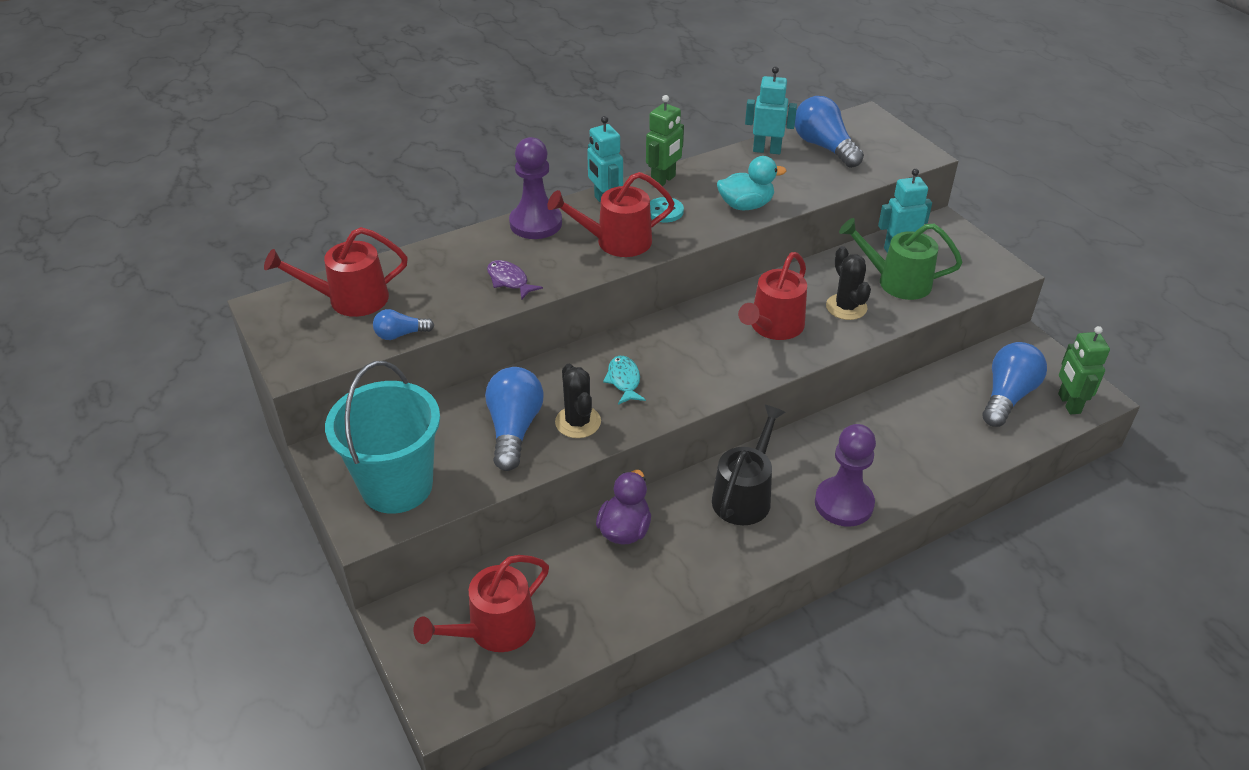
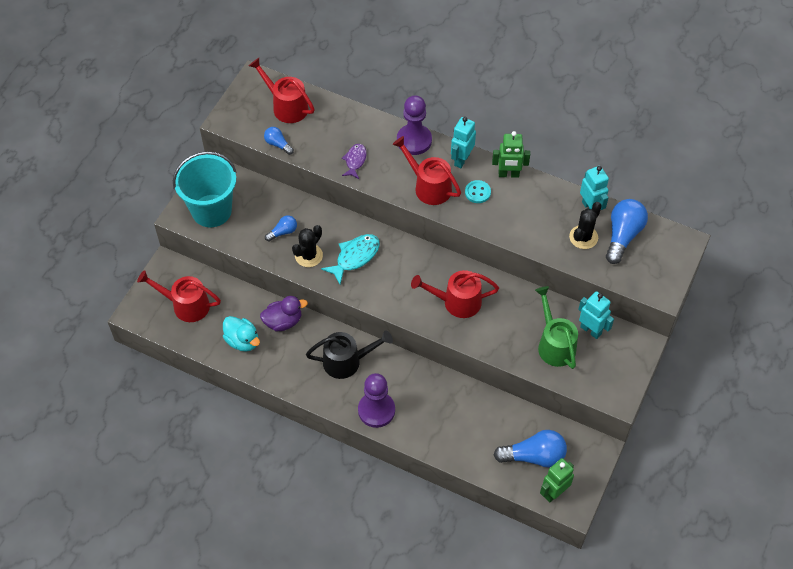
camera: 55 degrees right, 15 degrees up
(514, 429) = (283, 232): blue light bulb -> blue light bulb, size x0.53
(624, 380) = (355, 257): turquoise fish -> turquoise fish, size x1.54
(746, 205) = (518, 228): turquoise duck -> turquoise duck (242, 341)
(846, 307) = (506, 329): black cactus -> black cactus (583, 237)

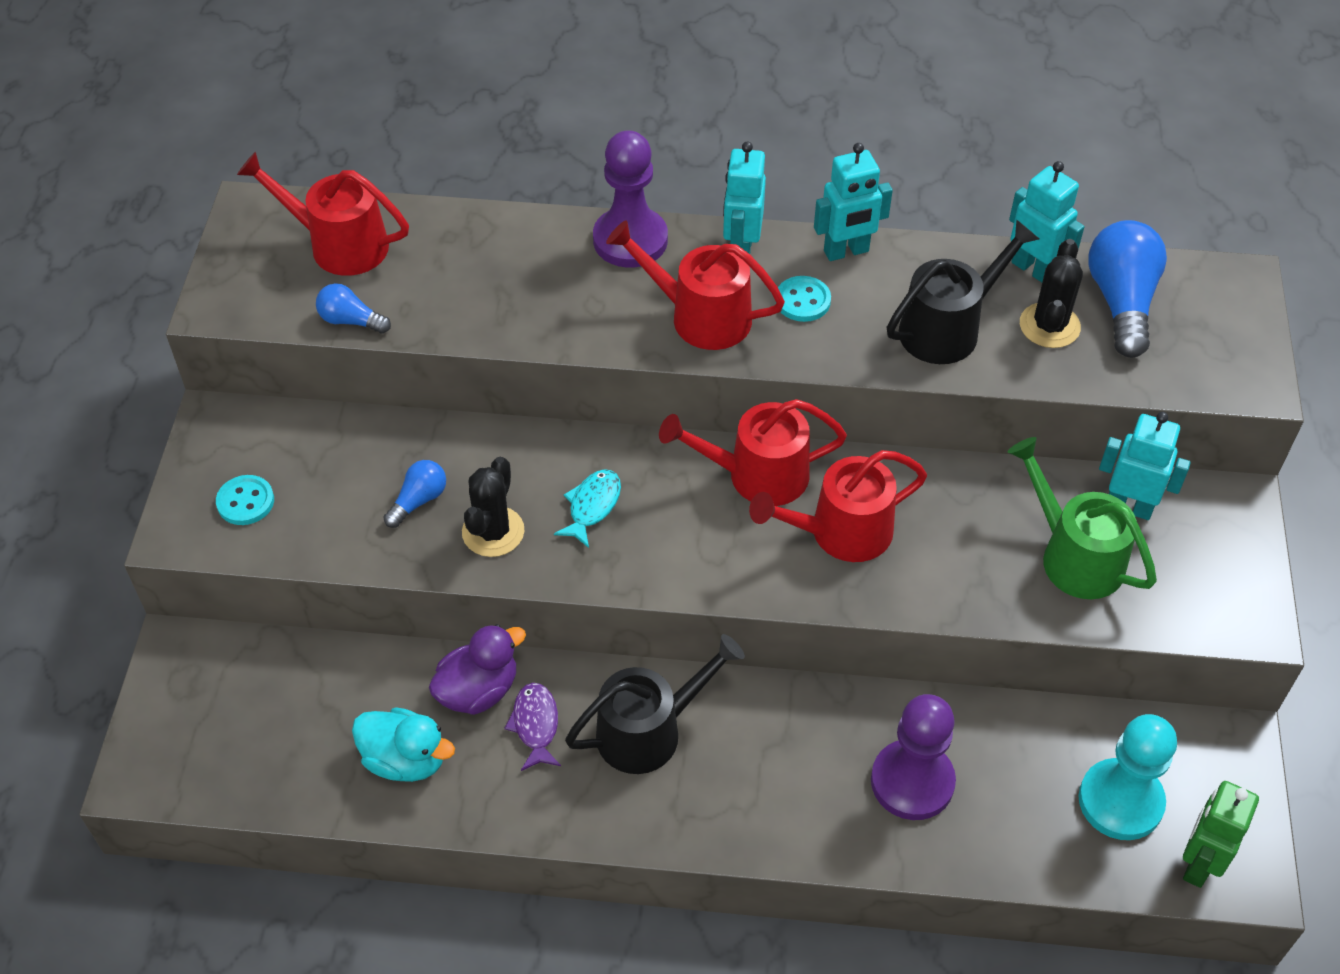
camera: 20 degrees left, 5 degrees down
(186, 305) = (250, 722): red watering can -> red watering can (756, 475)
(211, 210) = (245, 502): turquoise bucket -> turquoise button
(355, 161) = (527, 309): purple fish -> purple fish (535, 725)
(355, 257) = (592, 506): turquoise fish -> turquoise fish, size x0.65
(376, 410) = (756, 814): purple pawn -> purple pawn (912, 782)
(508, 174) = (846, 251): green robot -> turquoise robot
(534, 456) = (1120, 801): blue light bulb -> turquoise pawn
(536, 224) = (948, 328): none -> black watering can

